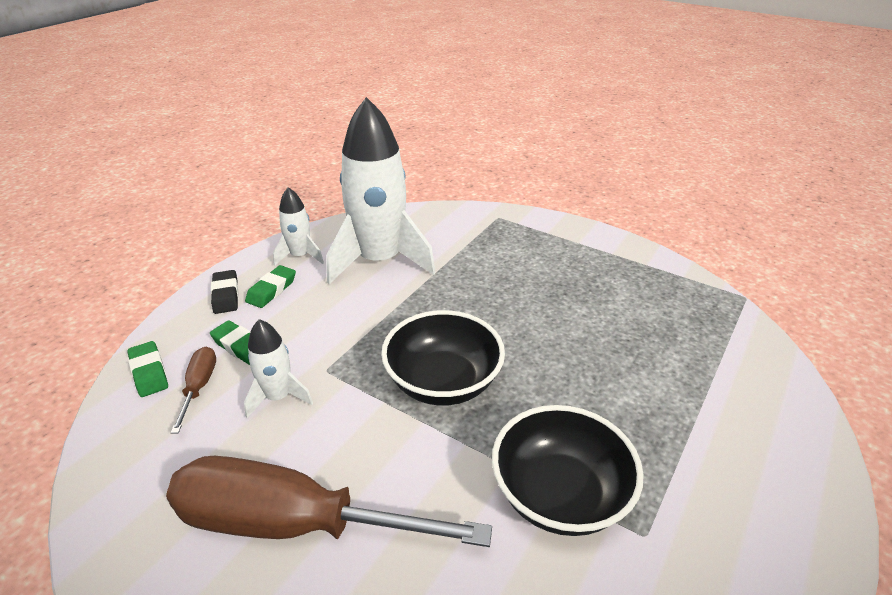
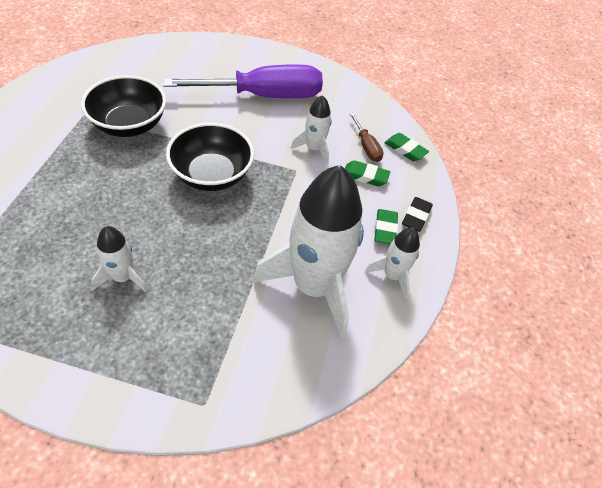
camera: 155 degrees right, 15 degrees up
(226, 295) = (416, 217): black eraser -> black eraser turned 60 degrees clockwise
(293, 524) = (263, 96): brown screwdriver -> purple screwdriver
(560, 295) = (123, 277): none -> white rocket

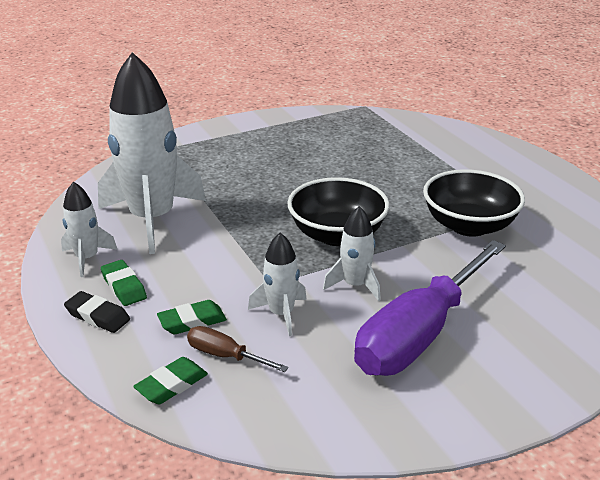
camera: 145 degrees right, 20 degrees down
(123, 277) = (293, 160): white rocket -> white rocket (355, 285)
(405, 150) = (172, 385): green eraser -> green eraser turned 45 degrees counterclockwise
(416, 217) = (98, 316): black eraser -> black eraser turned 45 degrees counterclockwise

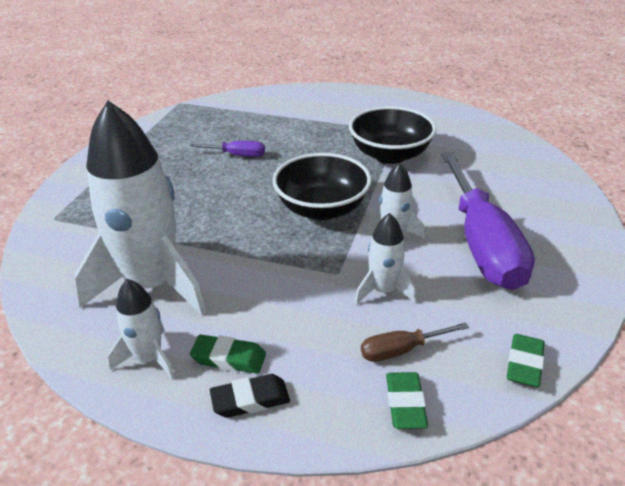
camera: 45 degrees left, 5 degrees up
(192, 321) = (333, 344): green eraser -> green eraser (524, 364)
(342, 164) = (237, 155): none -> purple screwdriver

